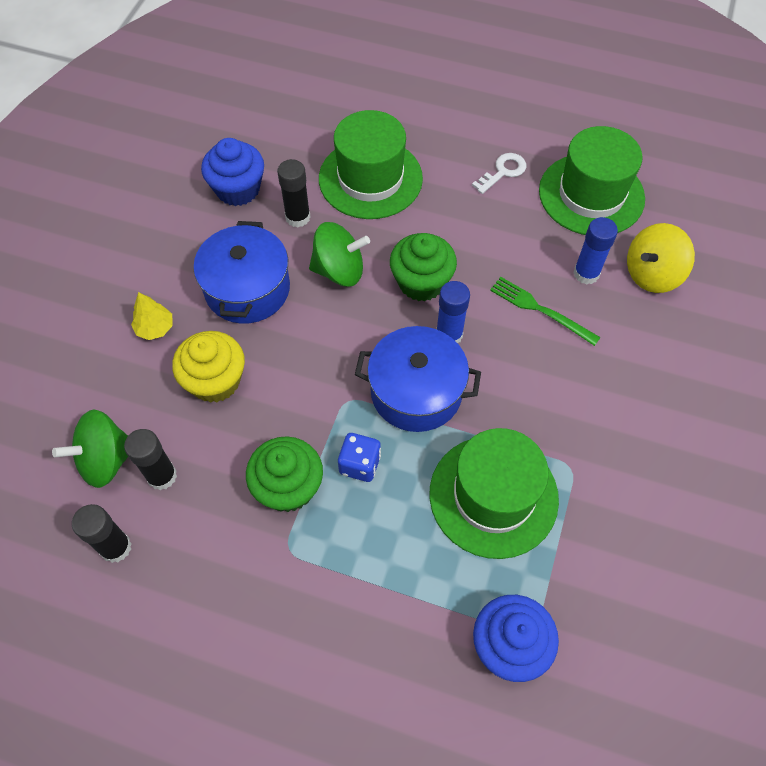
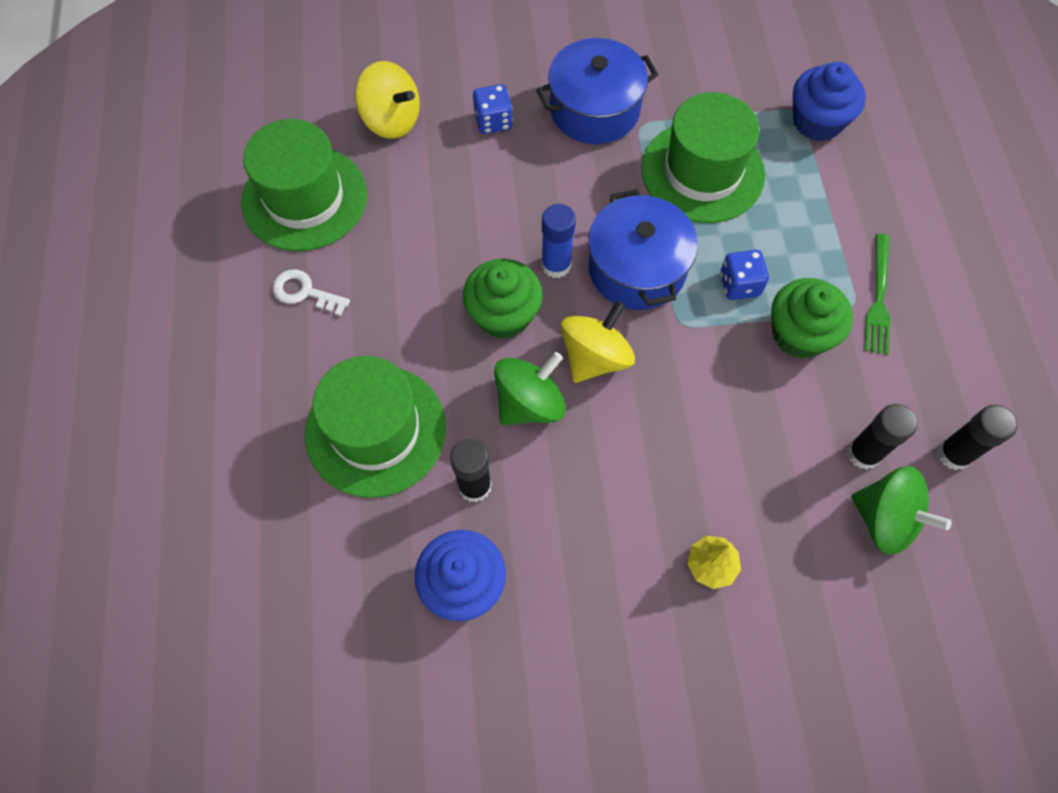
camera: 115 degrees left, 5 degrees up
(215, 381) = (735, 460): yellow cupcake -> none
(247, 289) = (605, 490): blue pot -> blue pot (594, 110)
(339, 270) = (529, 403): green spinning top -> green spinning top turned 75 degrees clockwise
(352, 326) = (595, 357): none -> yellow spinning top
(540, 310) = (483, 198): green fork -> green fork (878, 298)
(586, 273) = (417, 173): blue glue stick -> none
(623, 348) = (493, 121): none -> blue dice

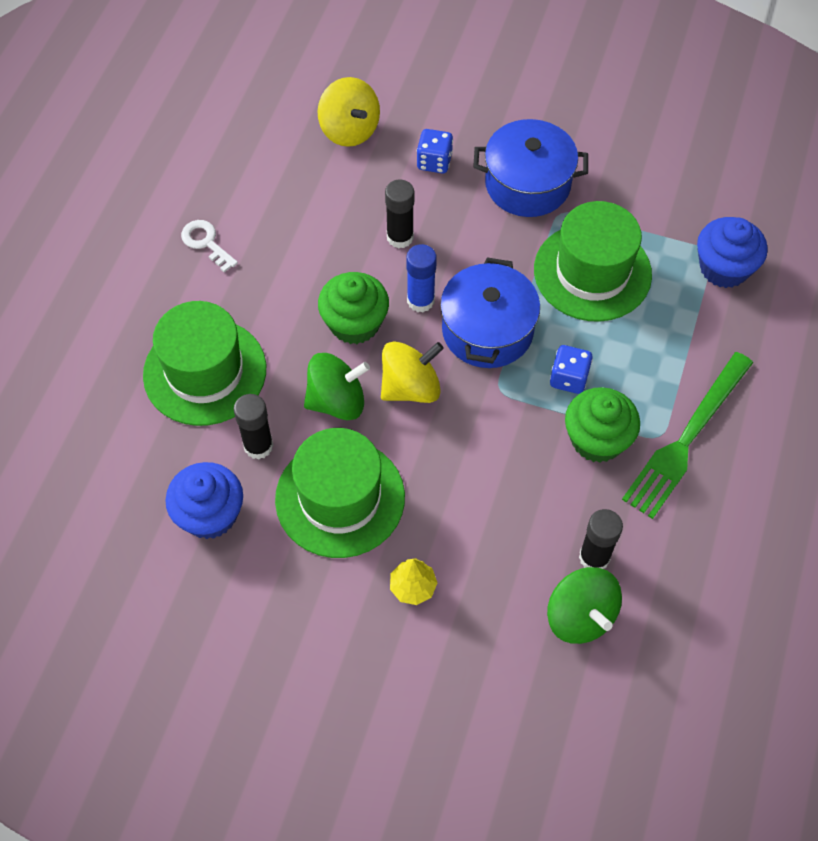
camera: 25 degrees right, 5 degrees down
(304, 198) = (245, 168): green hat -> green hat (340, 498)
(878, 298) = (687, 438): green fork -> green fork, size x1.61
(953, 454) = (674, 592): black glue stick -> black glue stick (400, 237)

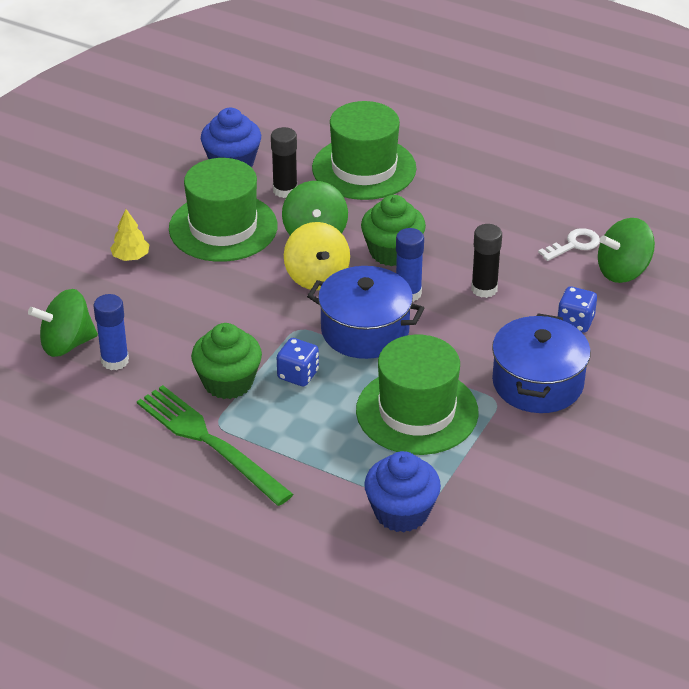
camera: 100 degrees right, 20 degrees down
(206, 243) = (498, 177): white key -> white key (574, 245)
(349, 130) = (623, 271): yellow spinning top -> green spinning top
(594, 557) = (115, 361): black glue stick -> blue glue stick

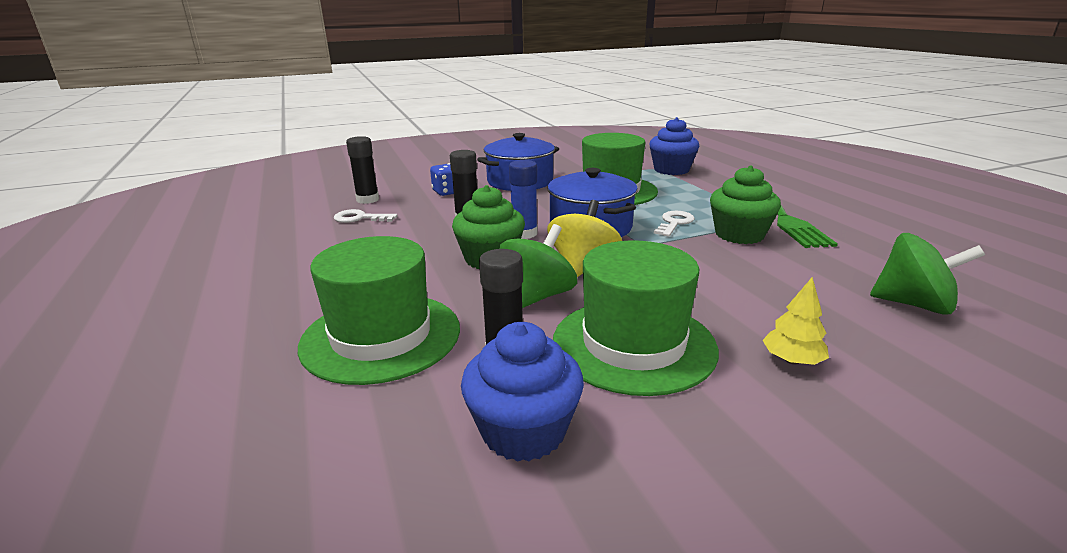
camera: 140 degrees left, 15 degrees down
(115, 361) = (852, 276): blue glue stick -> none
(298, 375) = (674, 223): blue dice -> white key
(623, 271) = (367, 200): green spinning top -> black glue stick

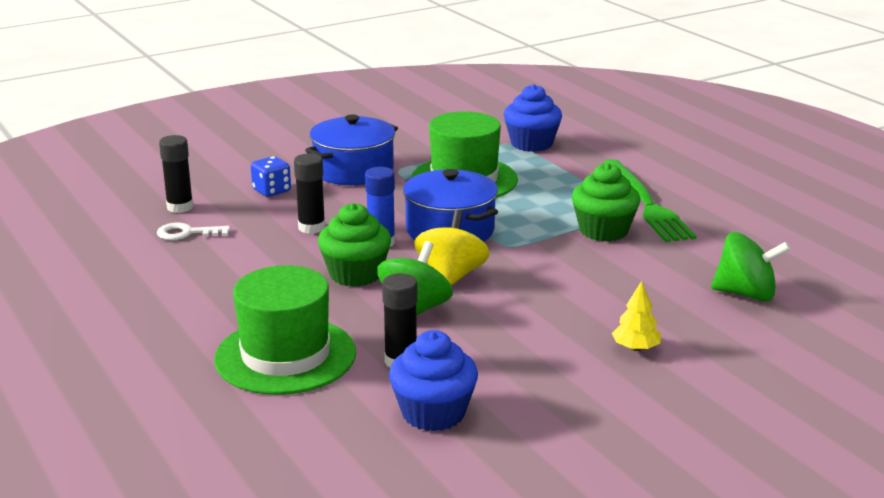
camera: 10 degrees left, 0 degrees up
(633, 344) = (508, 345): green hat -> none
(674, 223) = (538, 220): white key -> none

